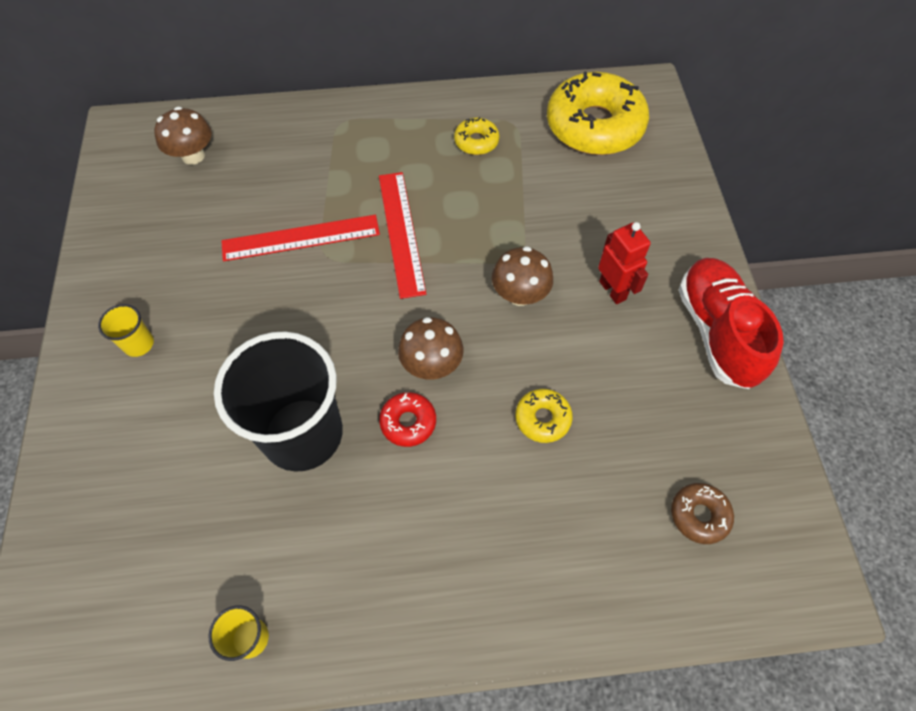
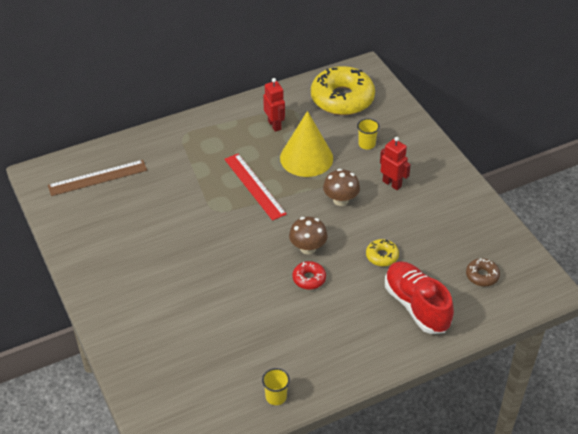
camera: 20 degrees left, 15 degrees down
(138, 344) = (128, 285): yellow cup -> yellow cup (367, 144)
(193, 156) = (97, 178): brown mushroom -> brown ruler
(301, 238) = (194, 205): red ruler -> none
(302, 434) = (252, 301): black cup -> none
(476, 141) = (274, 125): yellow donut -> red robot
(499, 207) = (306, 158): none -> yellow cone
(717, 332) = (457, 189): red shoe -> red shoe (416, 306)

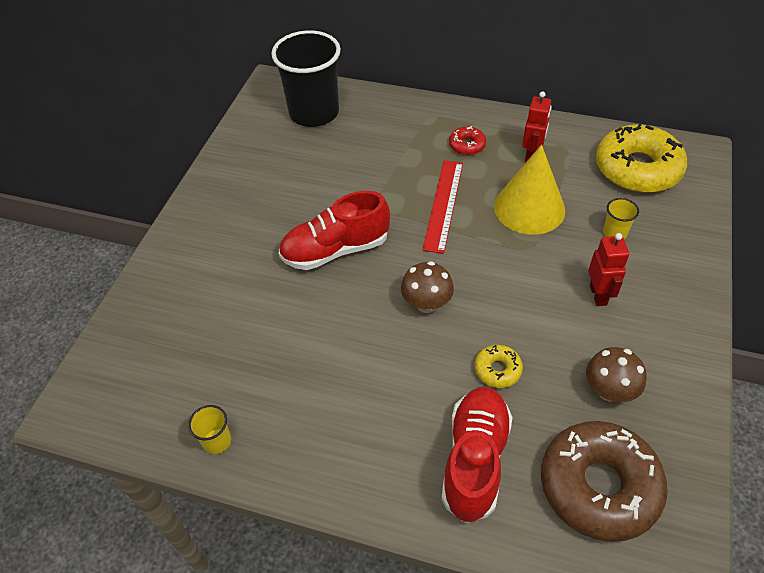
camera: 45 degrees right, 5 degrees up
(97, 178) = (314, 113): brown ruler -> black cup
(219, 253) = (335, 250): none -> red shoe
(309, 279) = (391, 338): red donut -> red donut (467, 145)
(340, 200) = (518, 275): brown mushroom -> brown mushroom (609, 390)
(482, 276) = (599, 486): brown donut -> brown donut, size x2.24

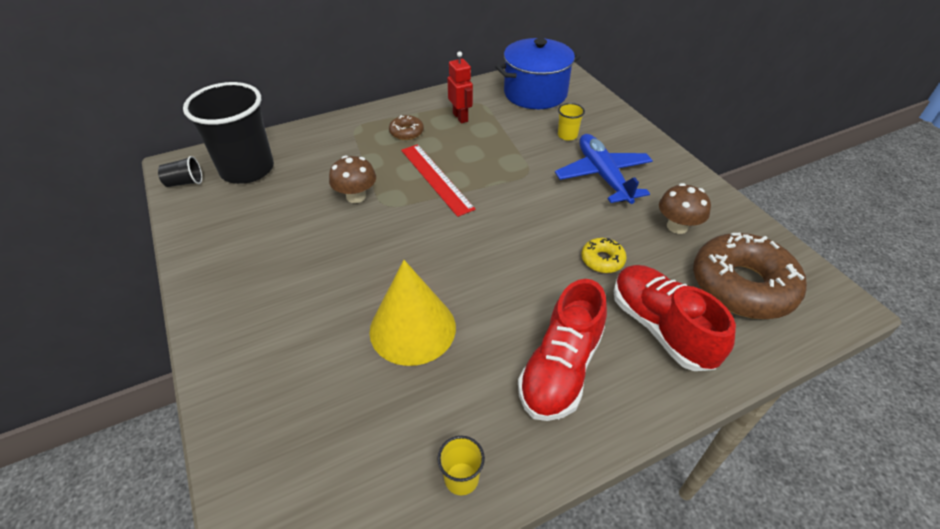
camera: 45 degrees left, 5 degrees down
(265, 101) = (185, 182): none -> black cup
(335, 250) = (387, 257): red shoe -> red shoe (560, 369)
(426, 303) = (503, 250): brown mushroom -> brown mushroom (356, 196)
(467, 145) = (406, 132): red donut -> brown donut
(529, 208) = (498, 149): yellow cone -> yellow cone (412, 328)
(598, 295) = (603, 176): red robot -> blue plane
(637, 169) = (535, 93): yellow donut -> blue pot

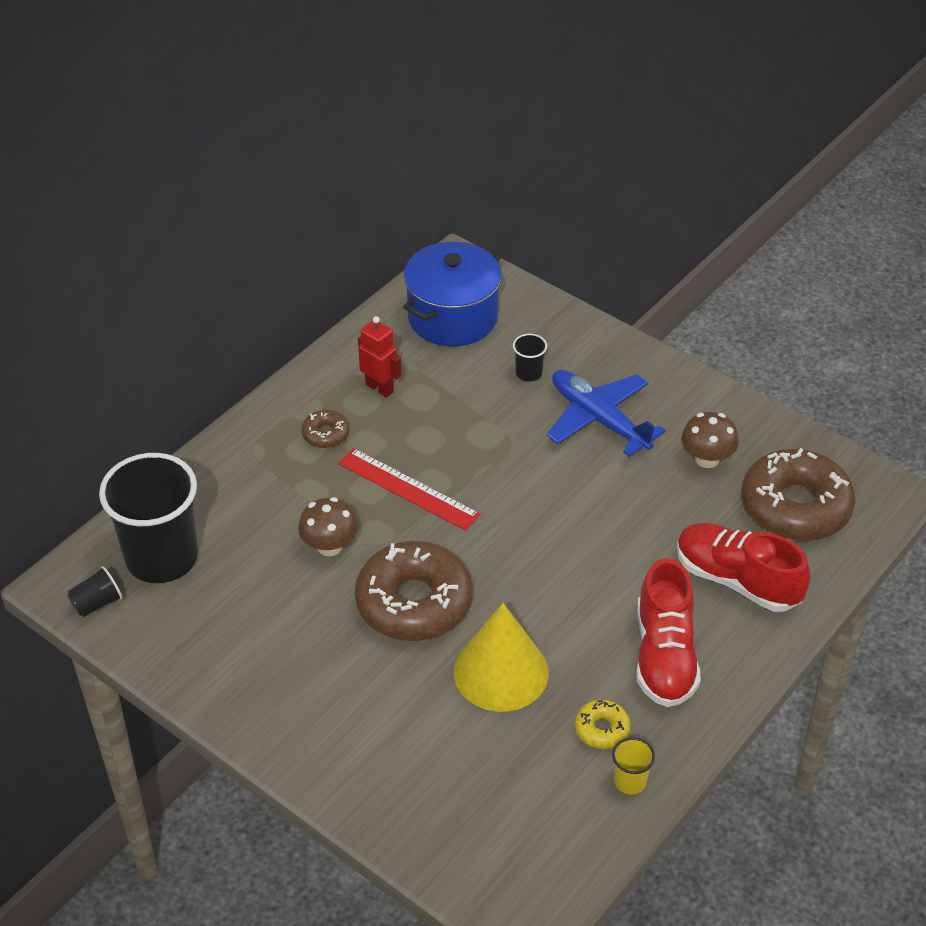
camera: 25 degrees left, 0 degrees up
(384, 252) = (414, 602): none -> brown donut
(567, 135) = (528, 373): yellow cup -> black cup
(602, 260) = (648, 527): yellow donut -> yellow donut (602, 729)

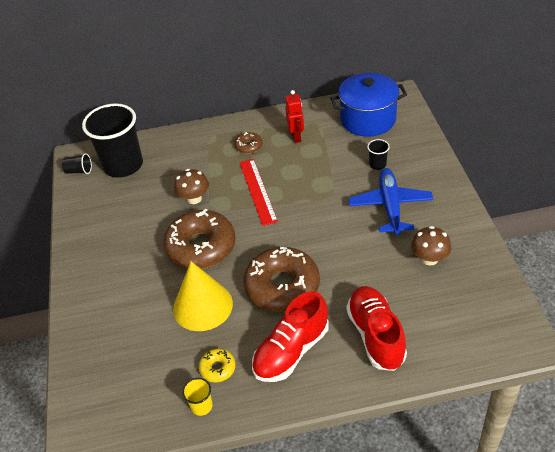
camera: 45 degrees right, 0 degrees up
(795, 507) = (455, 314): brown donut -> brown donut (282, 286)

